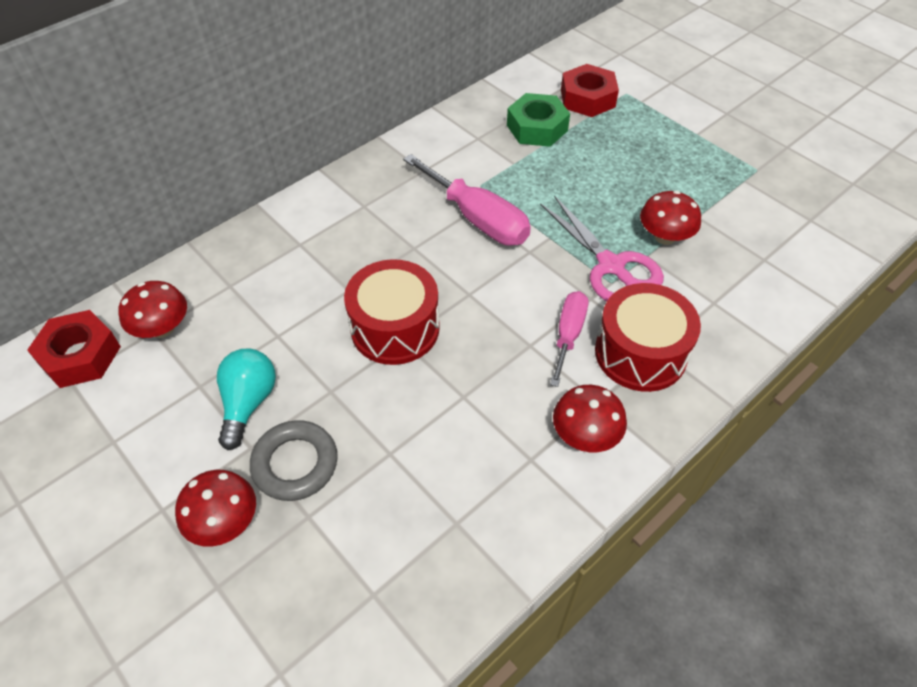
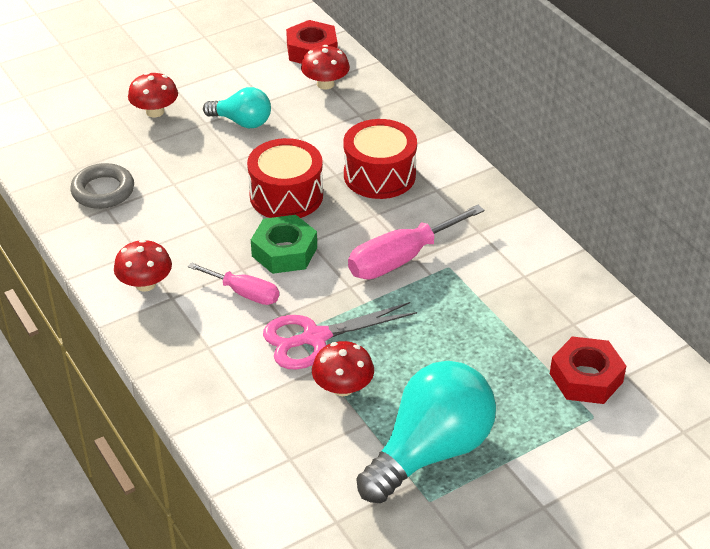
camera: 100 degrees right, 10 degrees down
(295, 464) = (184, 141): grey ring -> grey ring (103, 191)
(537, 128) = (535, 324): green nut -> green nut (284, 252)
(640, 353) = (209, 334): red drum -> red drum (379, 175)
(708, 174) = (430, 451): none -> turquoise light bulb

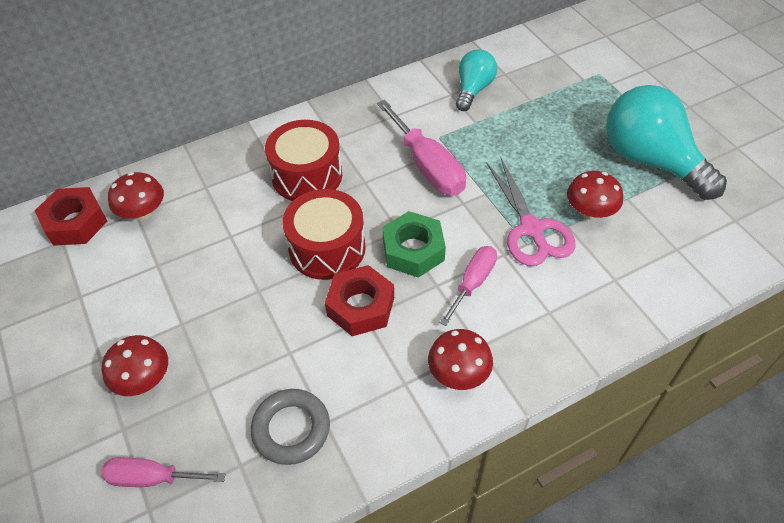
camera: 85 degrees left, 10 degrees up
(73, 128) = (152, 478): none -> pink screwdriver
(242, 122) = (191, 287): turquoise light bulb -> turquoise light bulb (473, 90)
(586, 378) = (561, 73): red nut -> red nut (360, 306)

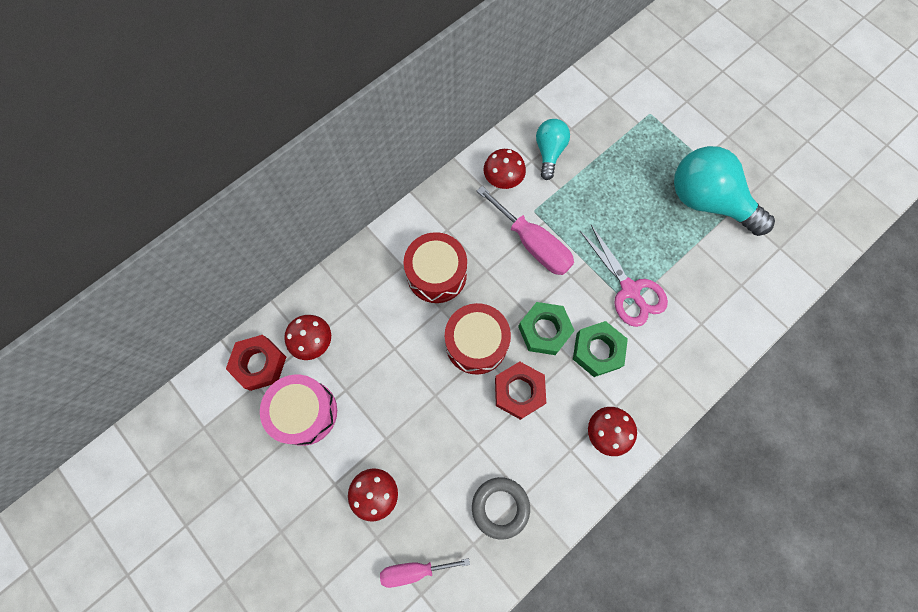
camera: 15 degrees left, 20 degrees up
(101, 278) = (305, 412): none -> pink drum
(473, 283) = (597, 351): pink screwdriver -> green nut
(590, 211) = (670, 263): red mushroom -> red mushroom (503, 178)

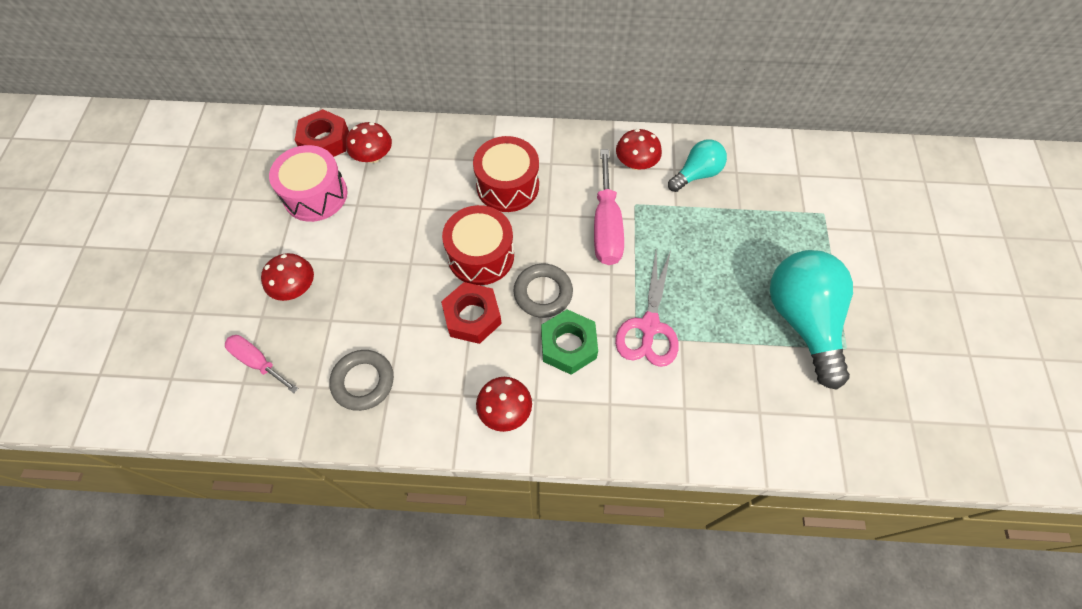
camera: 45 degrees right, 10 degrees down
(544, 330) = (543, 293): green nut -> grey ring

